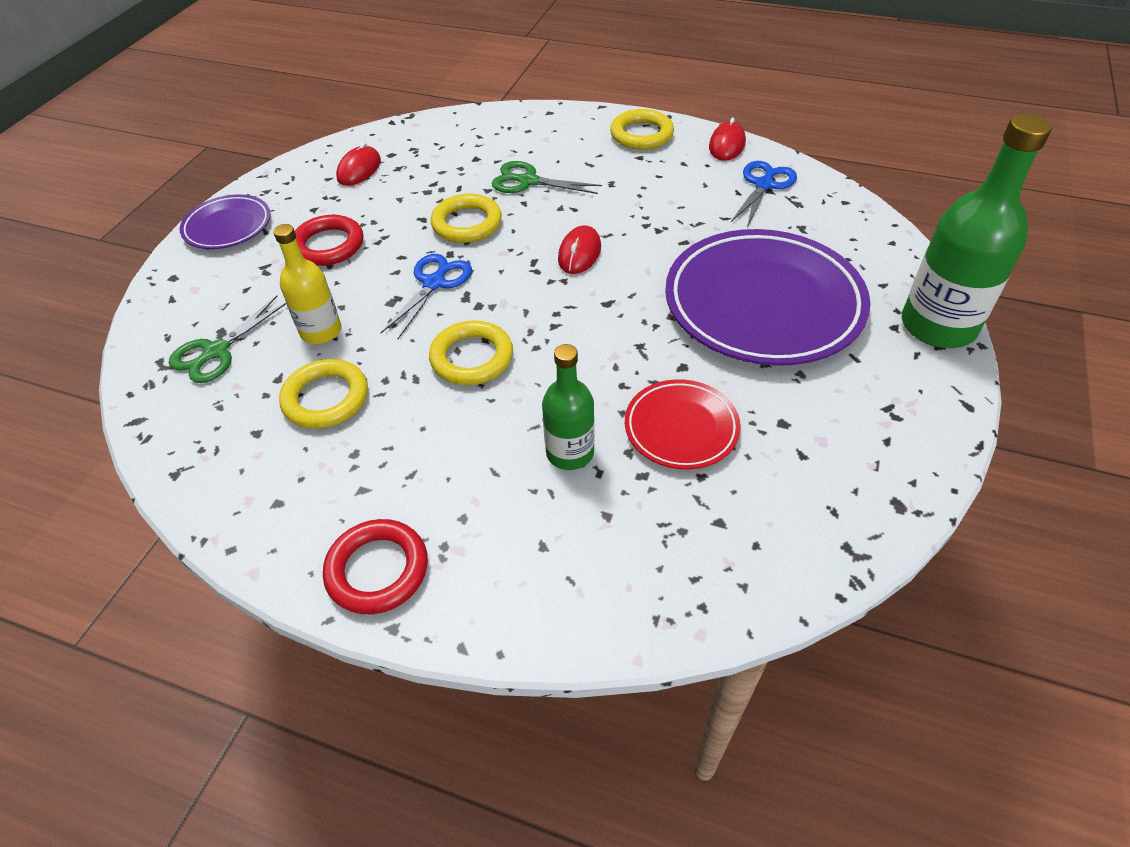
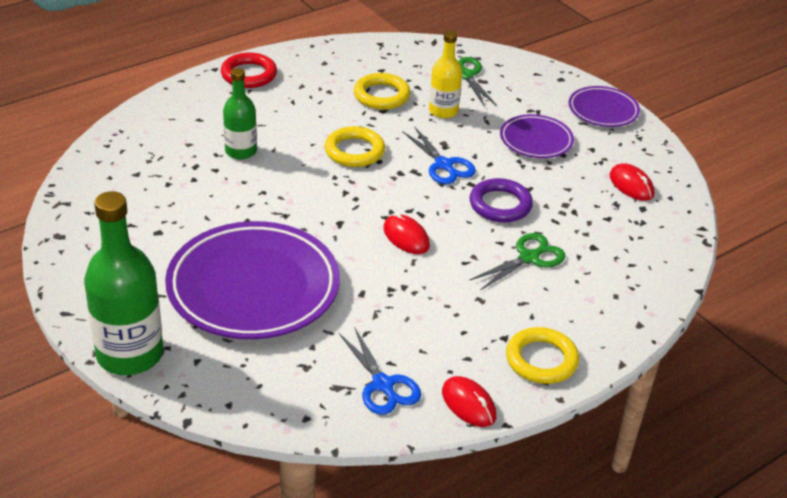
camera: 120 degrees right, 10 degrees down
(328, 245) = (536, 140): red ring -> purple plate
(467, 223) = (500, 205): yellow ring -> purple ring
(681, 428) = (205, 194): red plate -> none

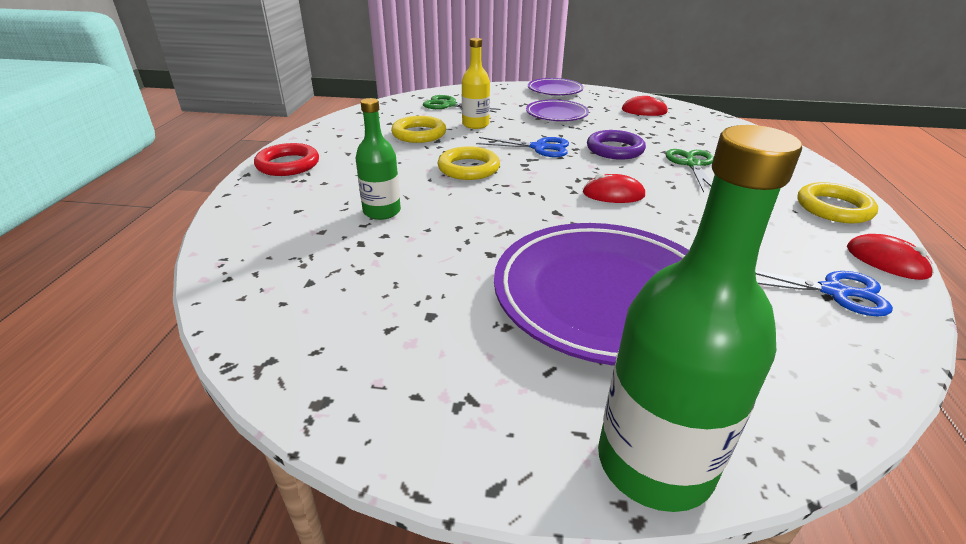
camera: 45 degrees left, 5 degrees down
(468, 404) = (886, 261): red mouse -> red mouse turned 45 degrees clockwise

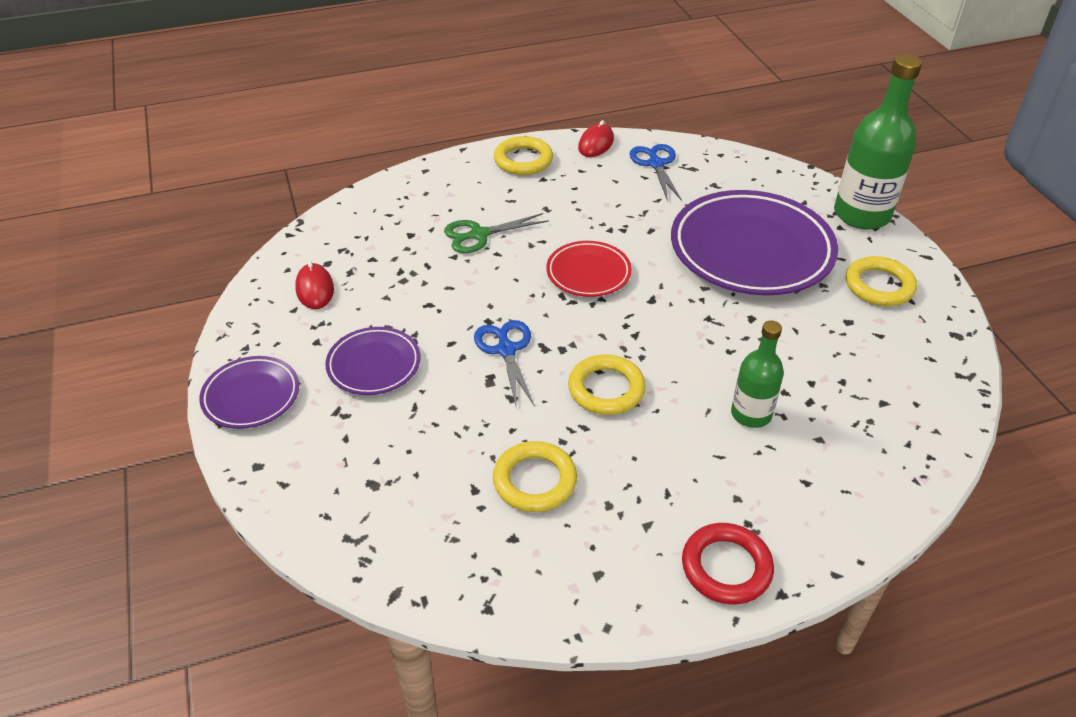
camera: 115 degrees left, 10 degrees up
(449, 105) = (390, 500): green scissors -> none
(468, 378) = (879, 286): none -> yellow ring
(475, 124) = (462, 435): yellow bottle -> none
(613, 194) = (588, 273): red mouse -> red plate
(615, 149) = (472, 291): purple ring -> none

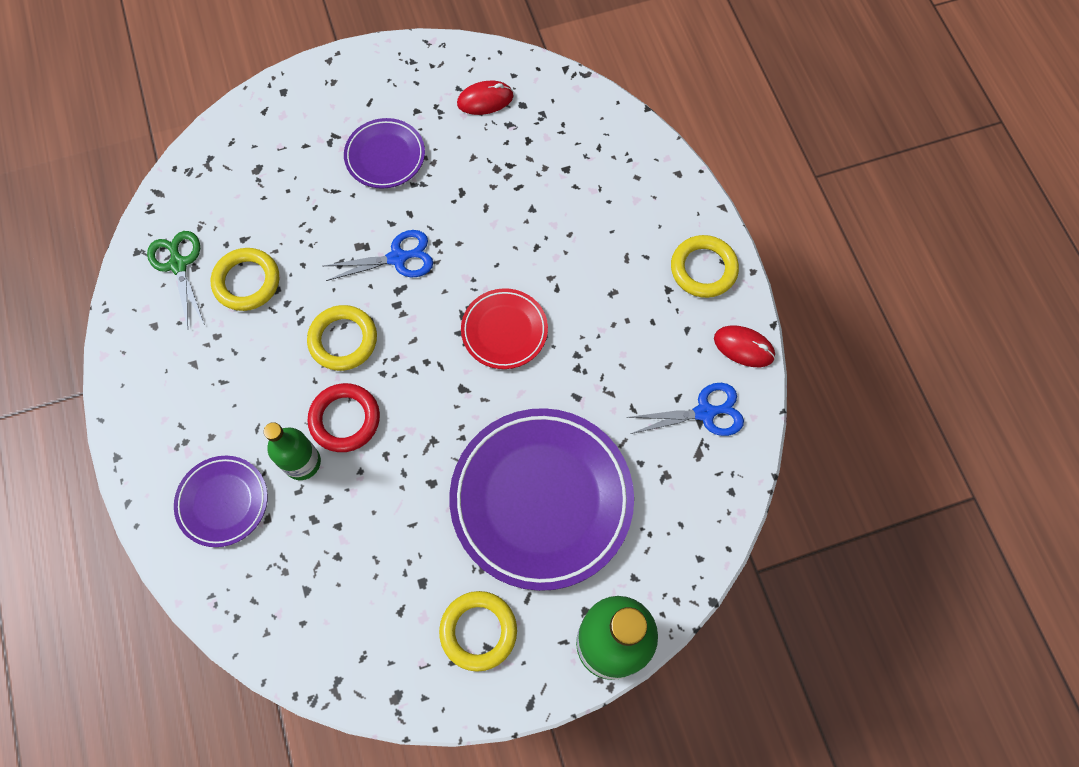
camera: 90 degrees right, 25 degrees up
(251, 396) = (355, 75): purple plate -> purple plate (223, 502)
(479, 235) = (566, 230): green scissors -> green scissors (178, 265)
(726, 567) = (146, 419): red ring -> red ring (345, 419)

